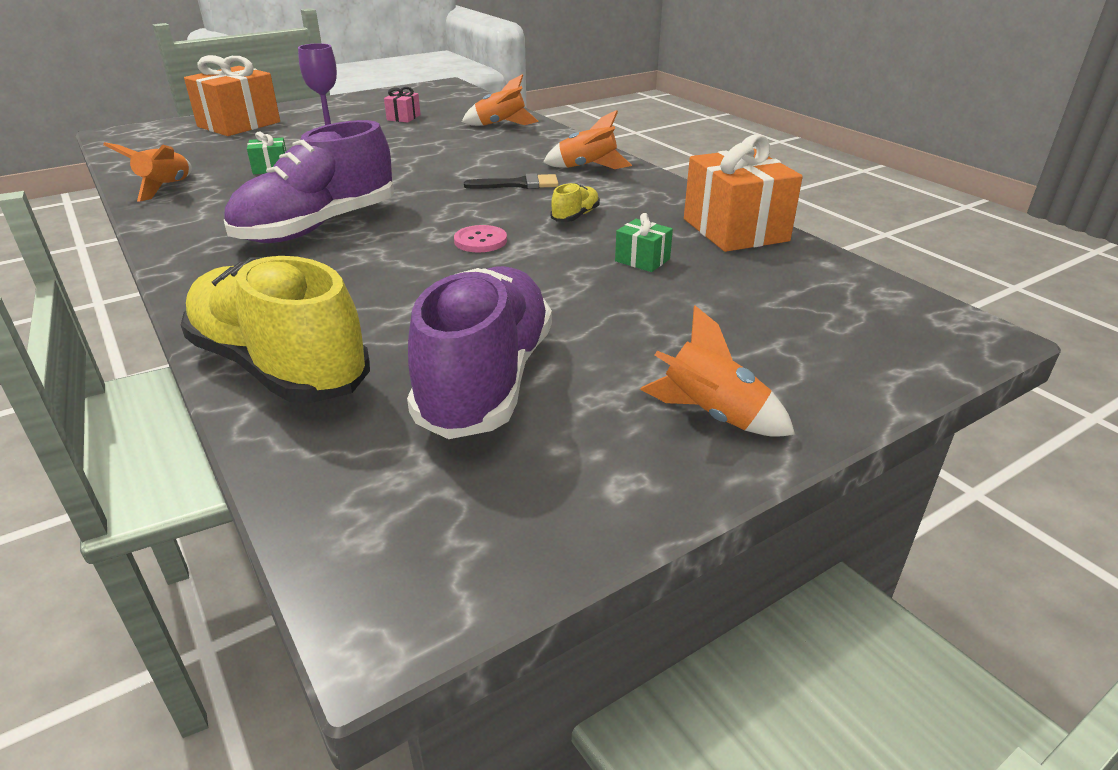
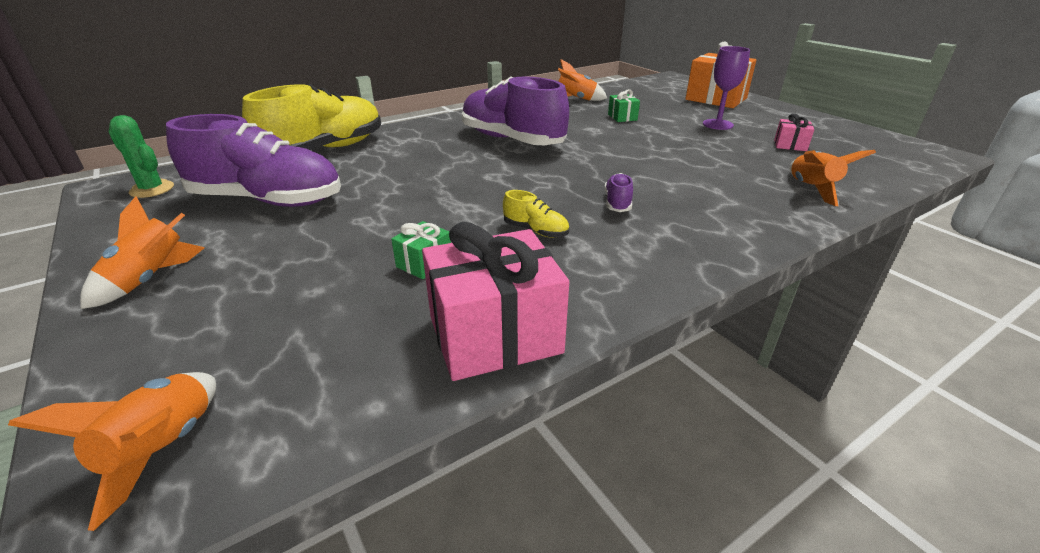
camera: 90 degrees right, 0 degrees up
(414, 531) = (152, 189): none -> green cactus
(480, 241) = (481, 191): pink button -> none
(519, 184) = (617, 203): black brush -> purple shoe
(587, 167) = (687, 239): orange rocket -> orange rocket (163, 449)
(735, 230) = (495, 335): orange gift -> pink gift

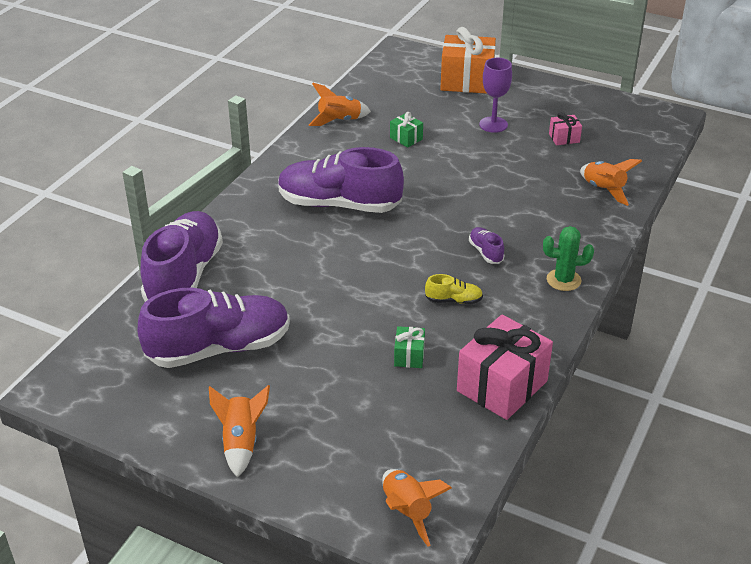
camera: 30 degrees left, 5 degrees up
(152, 189) = (96, 376): green cactus -> green cactus (563, 280)
(325, 150) = (184, 276): yellow shoe -> purple shoe

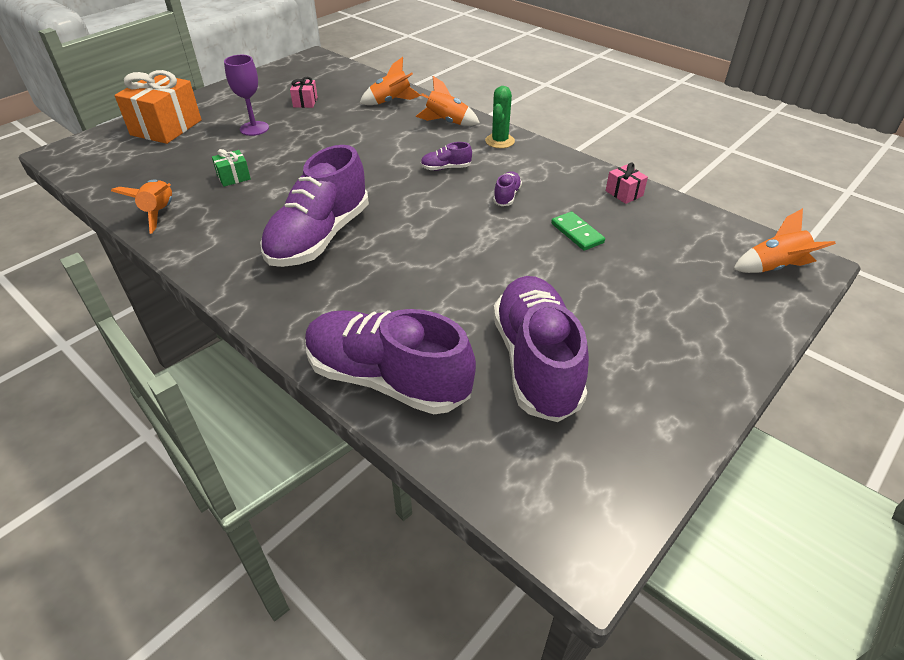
camera: 75 degrees left, 5 degrees up
(241, 442) = (690, 362): orange rocket -> orange rocket (446, 122)
(409, 356) = (577, 233): green gift -> green domino
(453, 300) = (507, 196): yellow shoe -> purple shoe
(502, 386) = (624, 193): pink gift -> pink gift, size x0.47

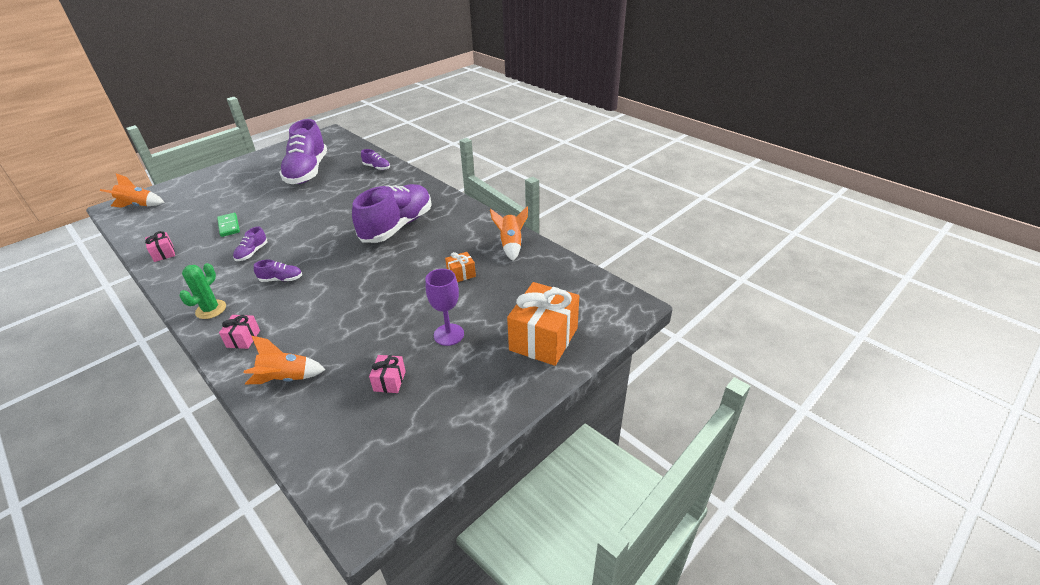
camera: 175 degrees left, 5 degrees down
(234, 177) = (461, 274): green gift -> orange gift
(387, 379) = (377, 167): purple shoe -> purple shoe, size x0.41
(446, 122) = (243, 339): orange rocket -> pink gift

